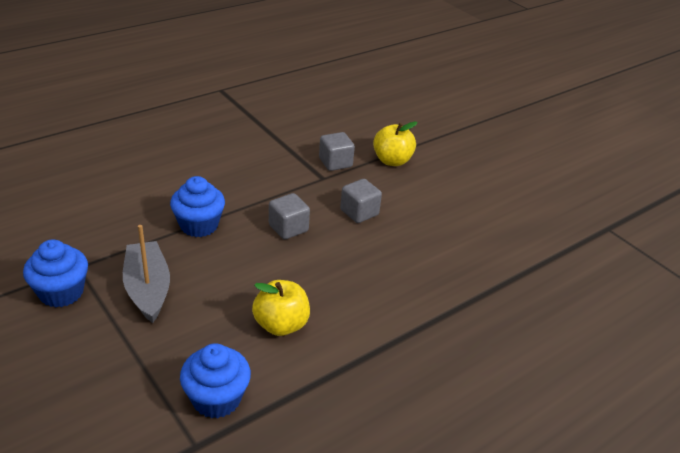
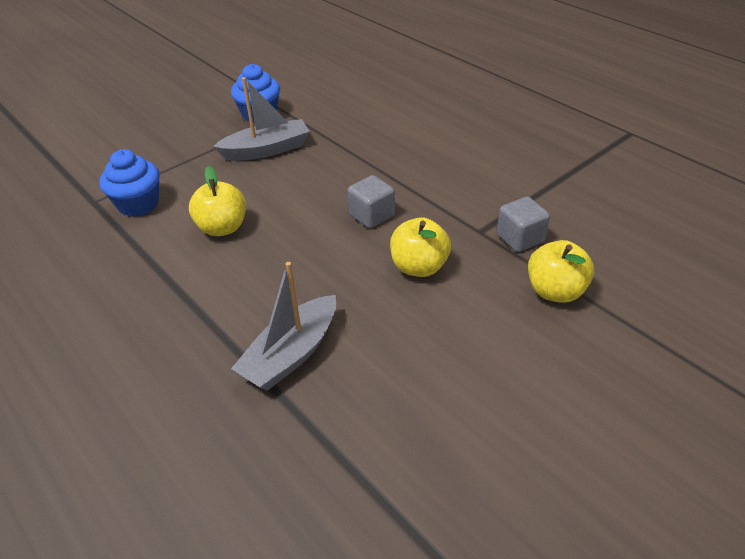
camera: 90 degrees right, 5 degrees up
(199, 225) = (360, 160): blue cupcake -> none
(359, 212) = (419, 267): grey cube -> yellow apple
(447, 285) = (291, 354): none -> grey boat

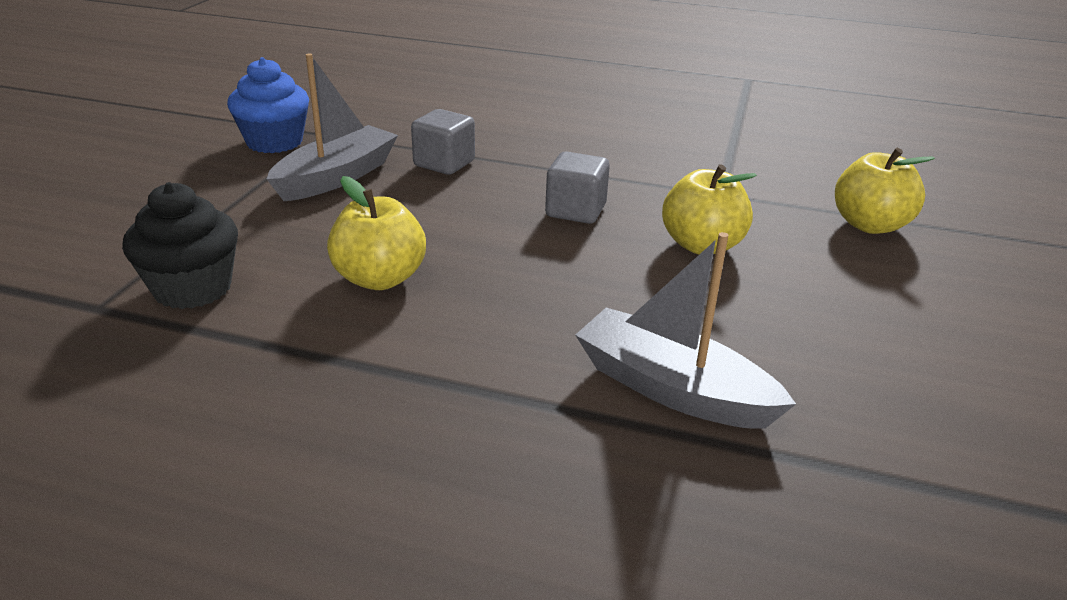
camera: 35 degrees left, 10 degrees down
(138, 204) = (193, 288): blue cupcake -> black cupcake
(291, 354) = (673, 389): grey boat -> grey boat turned 120 degrees clockwise
(520, 238) = (770, 189): grey cube -> grey cube (444, 163)

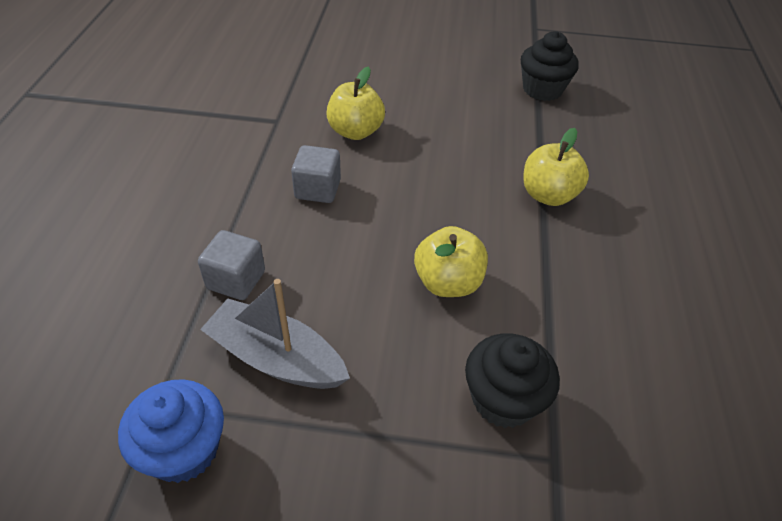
camera: 100 degrees left, 15 degrees up
(673, 389) = (508, 146): grey boat -> none
(869, 225) = (312, 67): yellow apple -> yellow apple (548, 195)
(897, 487) = (542, 89): none -> black cupcake

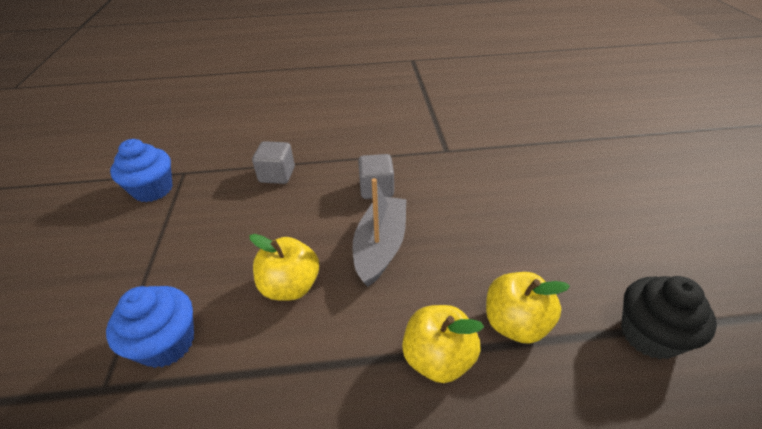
camera: 80 degrees right, 5 degrees down
(277, 358) = (213, 208): grey boat -> grey boat (380, 247)
(355, 131) = (459, 193): yellow apple -> yellow apple (515, 323)
(503, 399) = (167, 343): black cupcake -> blue cupcake

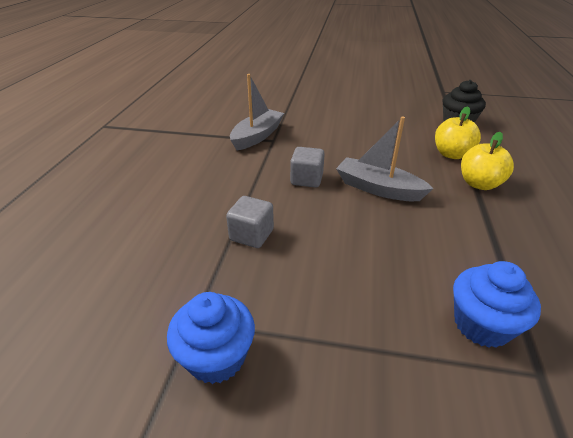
camera: 75 degrees left, 5 degrees down
(290, 286) = (415, 239): yellow apple -> none
(448, 138) = (257, 136): none -> grey boat

